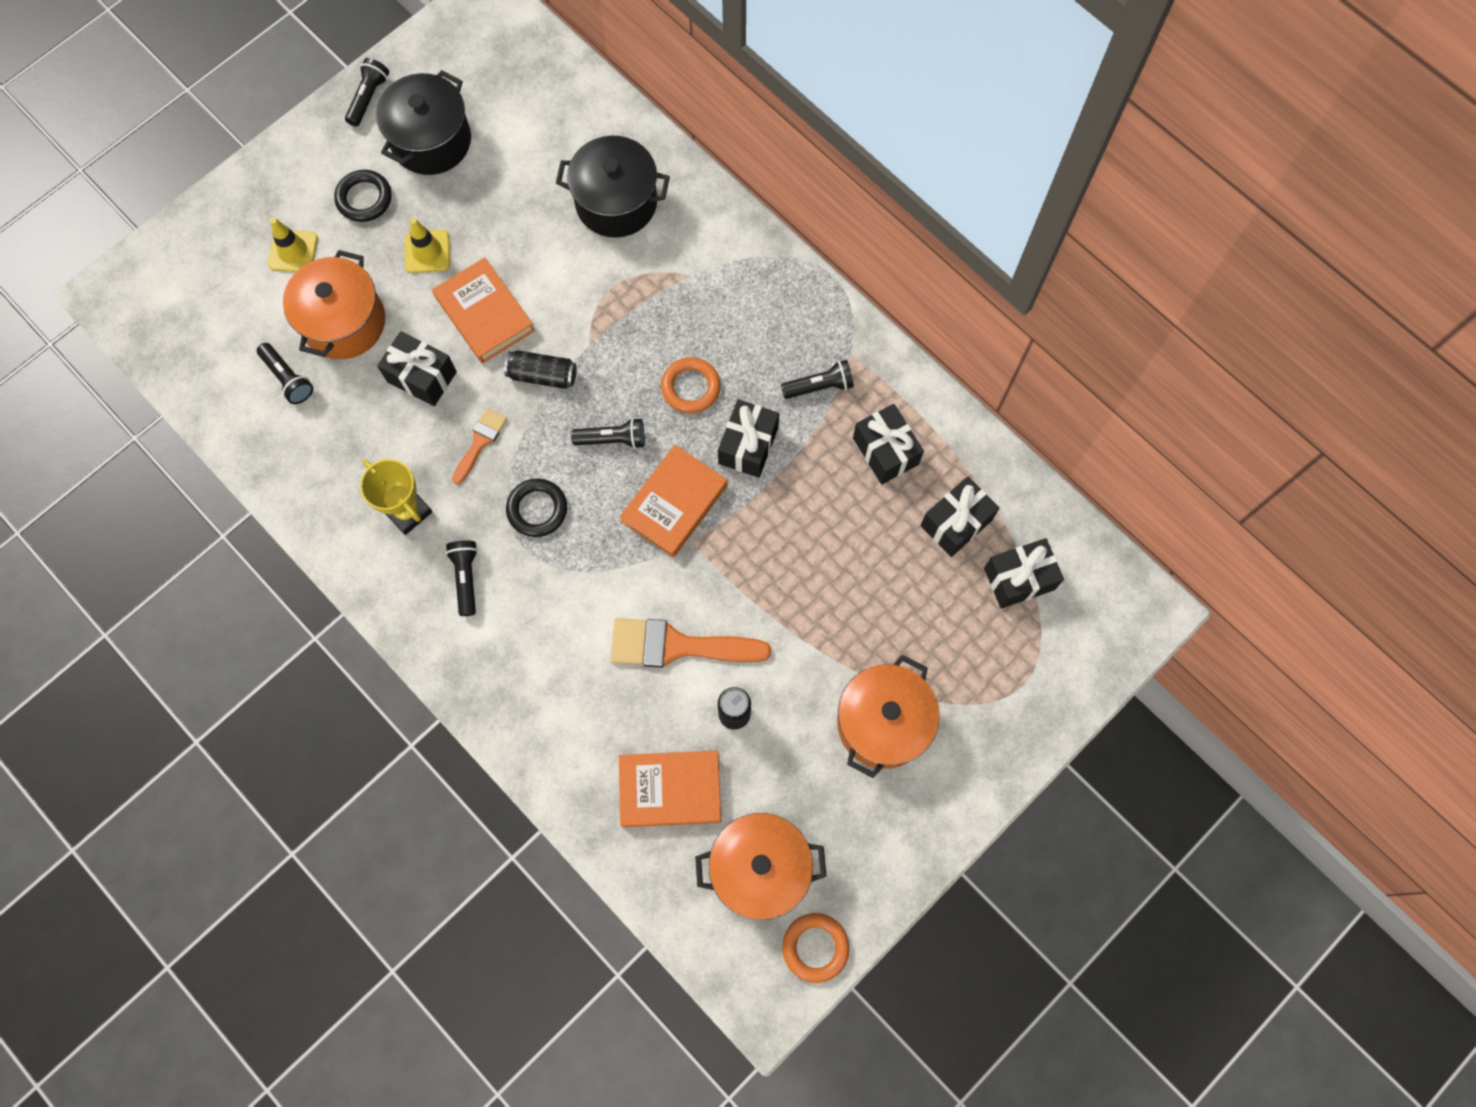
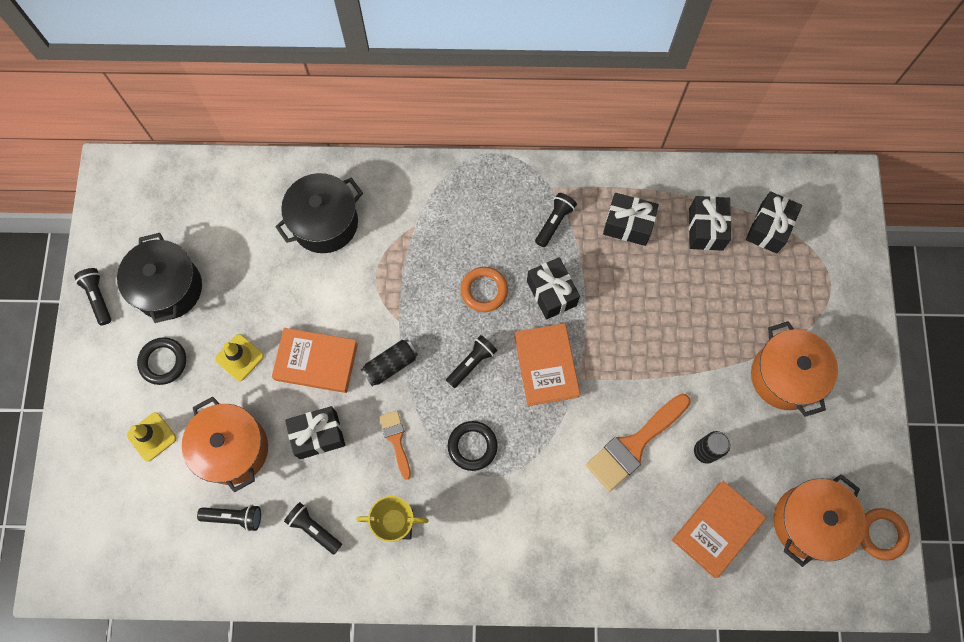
camera: 45 degrees left, 0 degrees up
(466, 578) = (474, 527): black flashlight -> black flashlight (314, 528)

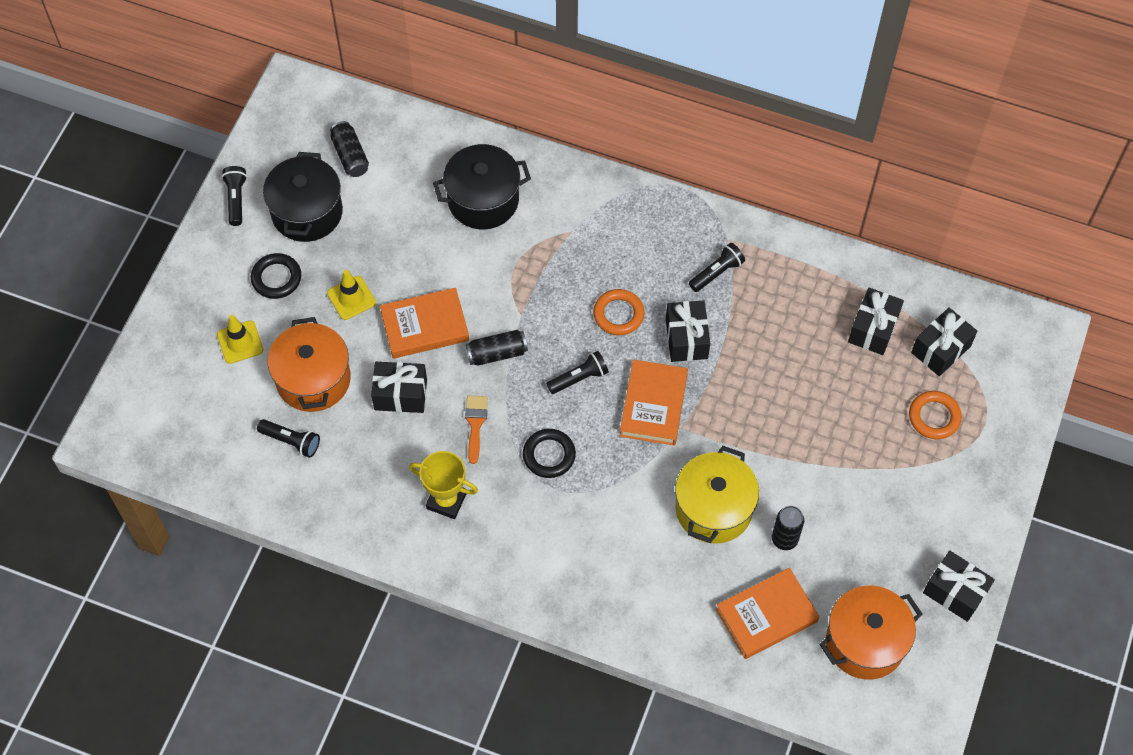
camera: 20 degrees right, 10 degrees down
(189, 220) = (350, 156): none -> black can
(314, 528) = (363, 477): black flashlight -> none
(316, 361) = (425, 326): orange book -> orange book turned 45 degrees counterclockwise
(628, 225) = (792, 299): black gift -> black gift (955, 592)
(634, 445) = (713, 509): orange brush -> yellow pot
(785, 376) = (898, 496): orange pot -> none
(881, 534) = (937, 679): orange ring -> orange ring (934, 417)

